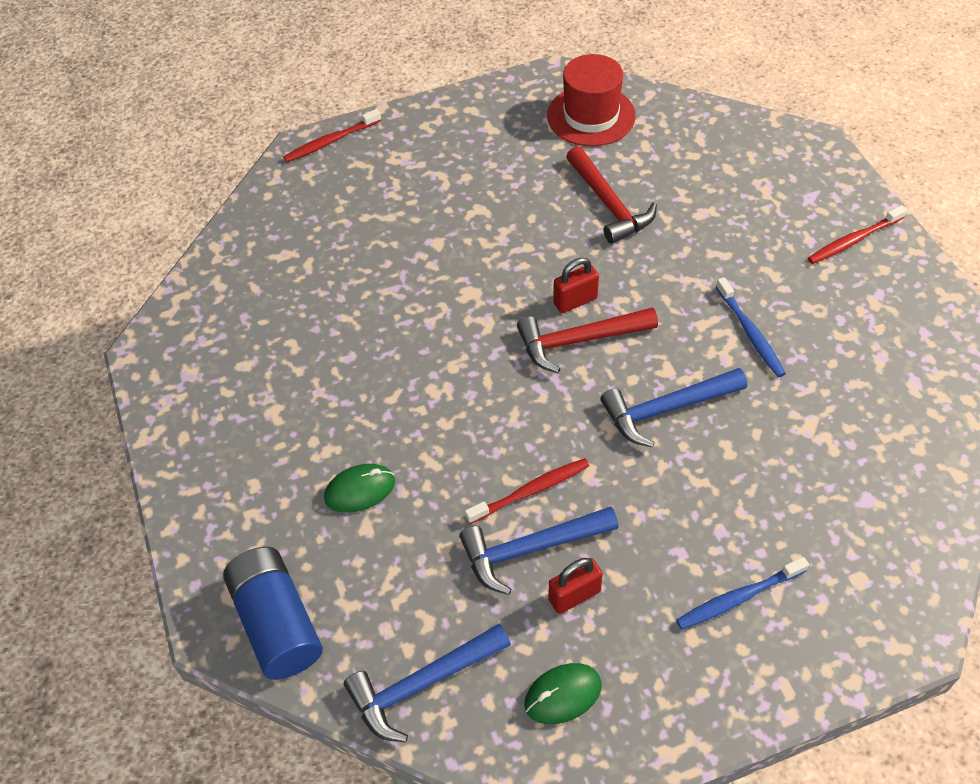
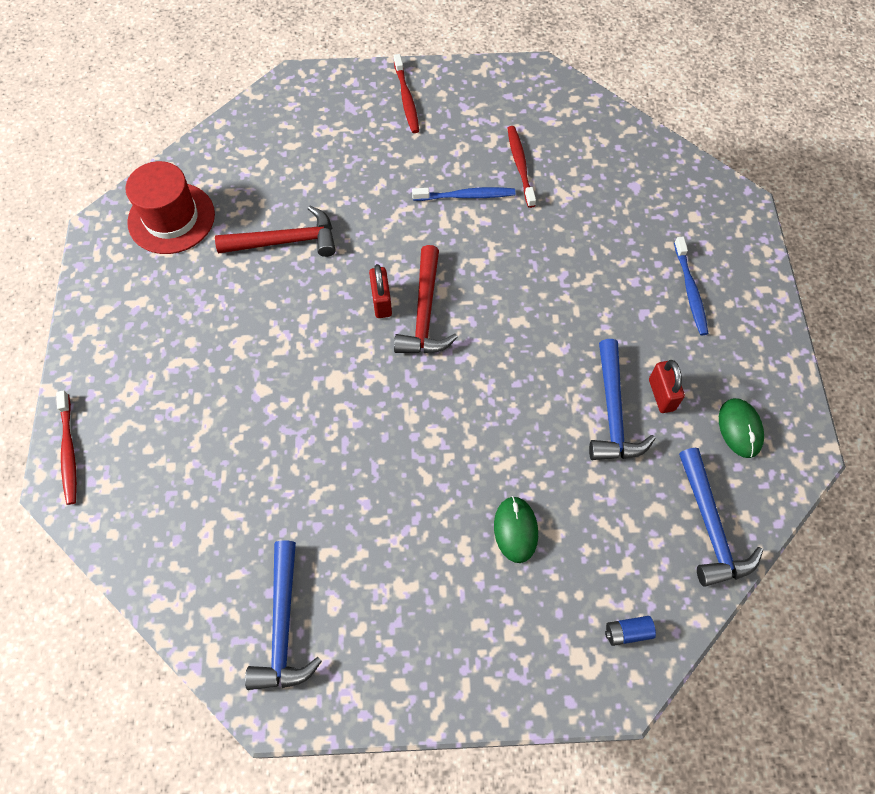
camera: 75 degrees left, 10 degrees up
(277, 622) = (627, 632): blue battery -> blue battery, size x0.41
(531, 490) = (559, 395): red toothbrush -> red toothbrush (520, 165)
(666, 409) = (516, 276): blue hammer -> blue hammer (283, 627)

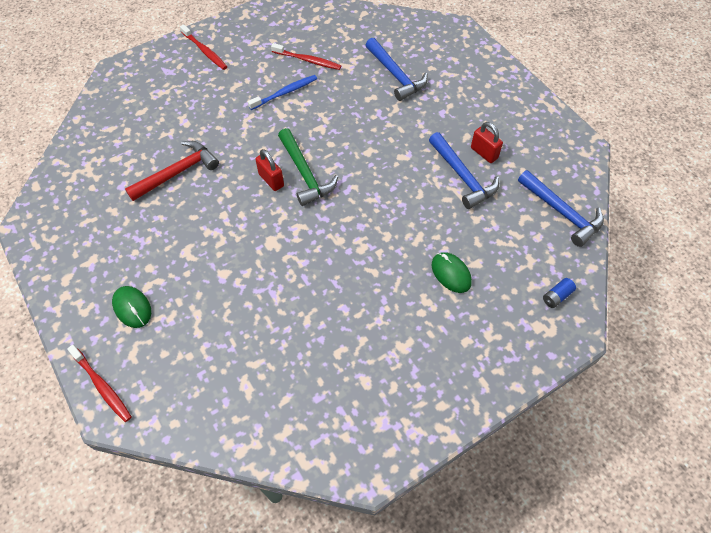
camera: 30 degrees left, 5 degrees down
(171, 218) = (80, 194): red hat -> none
(283, 627) = (341, 414): blue hammer -> blue hammer (396, 75)
(425, 313) = (305, 174): red hammer -> green hammer
(520, 165) = (308, 60): red toothbrush -> red toothbrush turned 150 degrees clockwise
(690, 291) = (461, 88): blue toothbrush -> none
(740, 429) = (541, 151): green mouse -> green mouse (132, 307)

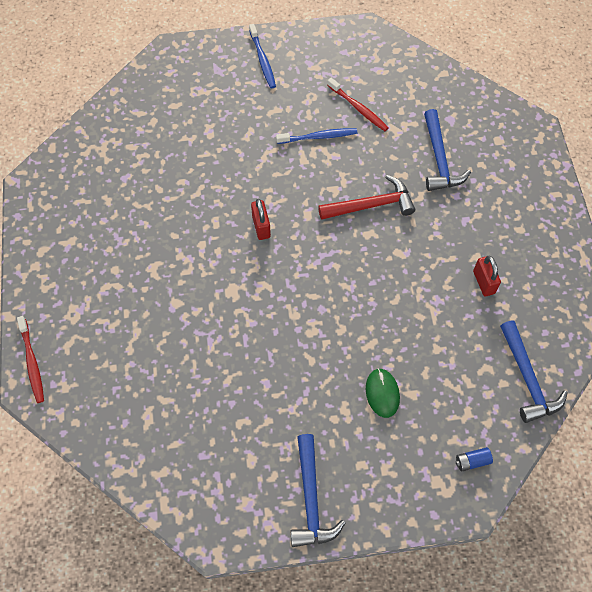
camera: 25 degrees right, 5 degrees up
(132, 307) = (85, 302): green mouse -> none
(178, 172) = (180, 184): red hammer -> red hammer (371, 205)
(205, 51) = (262, 60): red toothbrush -> blue toothbrush
(305, 174) = (296, 233): green hammer -> none
(462, 177) = (448, 299): blue hammer -> blue hammer (311, 499)

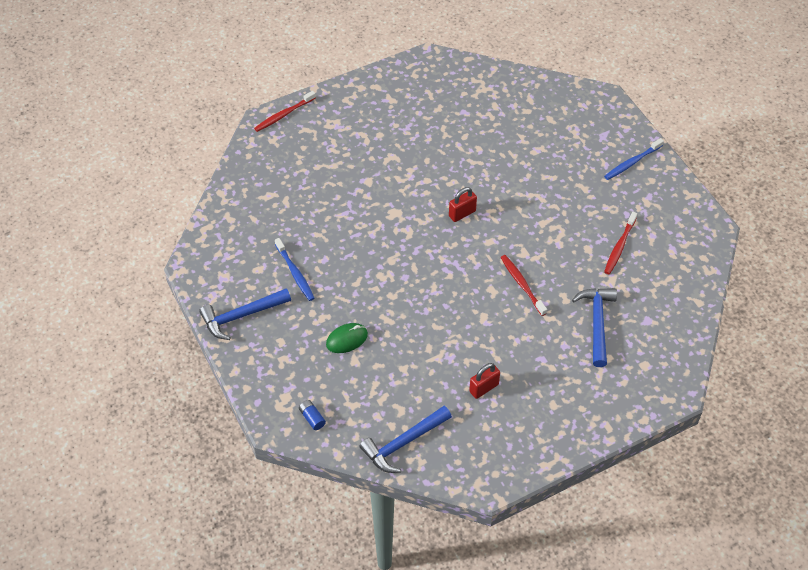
camera: 70 degrees right, 10 degrees down
(319, 137) = (572, 226): blue toothbrush -> blue toothbrush (295, 273)
(371, 205) = (522, 284): red hammer -> red toothbrush
(439, 159) = (597, 323): blue hammer -> blue hammer turned 120 degrees clockwise

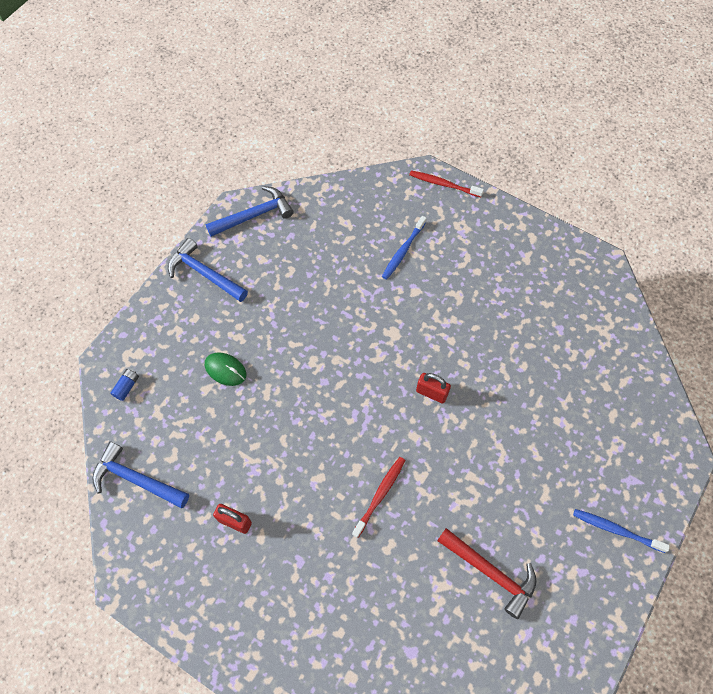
camera: 60 degrees right, 10 degrees up
(295, 273) = (273, 289): blue toothbrush -> blue toothbrush (403, 251)
(597, 323) = (376, 597): blue hammer -> blue hammer (254, 215)
(619, 247) = (491, 572): red toothbrush -> red hammer

